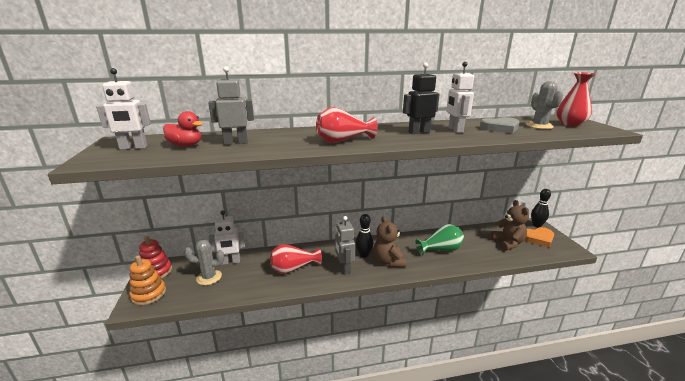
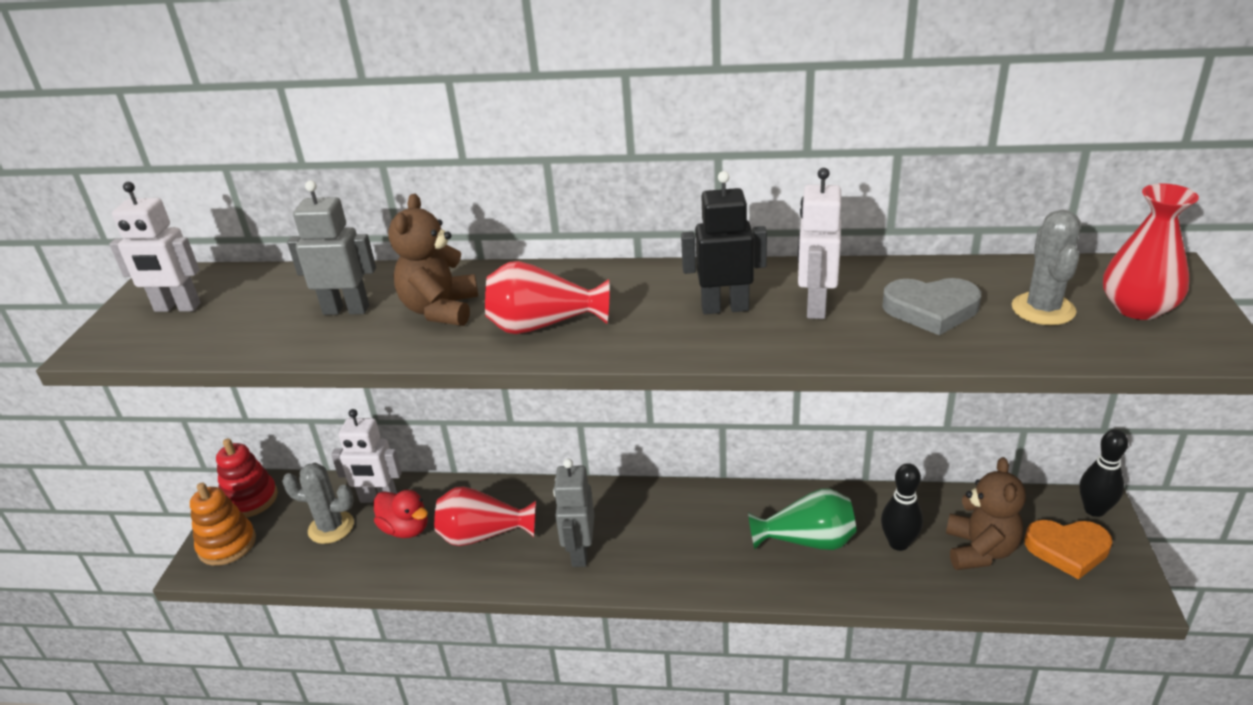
camera: 20 degrees right, 10 degrees up
(186, 145) = (260, 310): red duck -> red duck (406, 529)
(364, 255) = (634, 526): black bowling pin -> black bowling pin (898, 543)
(388, 261) = (676, 551): brown teddy bear -> brown teddy bear (440, 310)

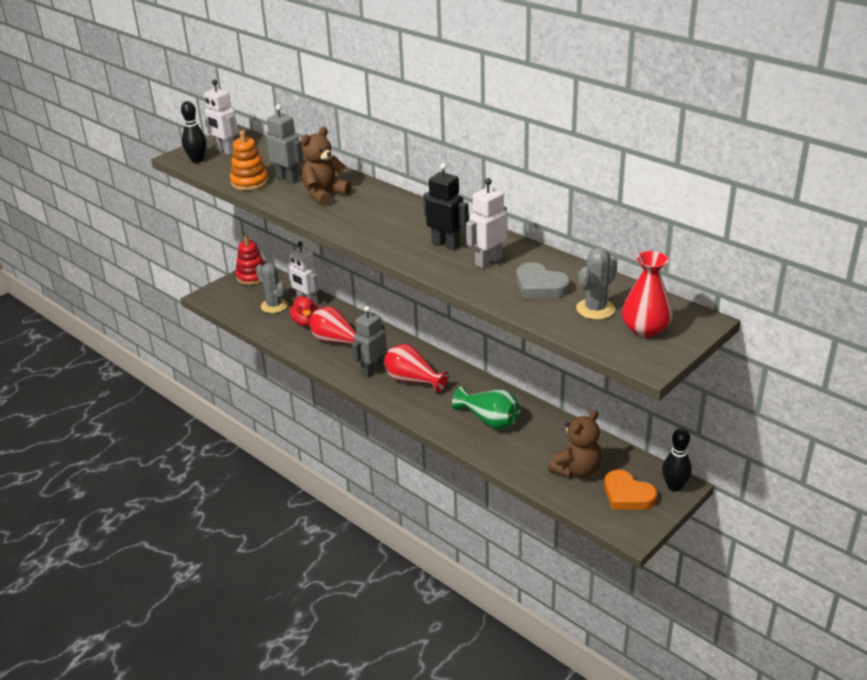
camera: 35 degrees right, 0 degrees up
(227, 545) = (225, 293): orange stacking toy -> orange stacking toy (250, 182)
(543, 325) = (357, 219): red vase -> red vase (413, 380)
(898, 543) = (536, 445): black bowling pin -> black bowling pin (197, 160)

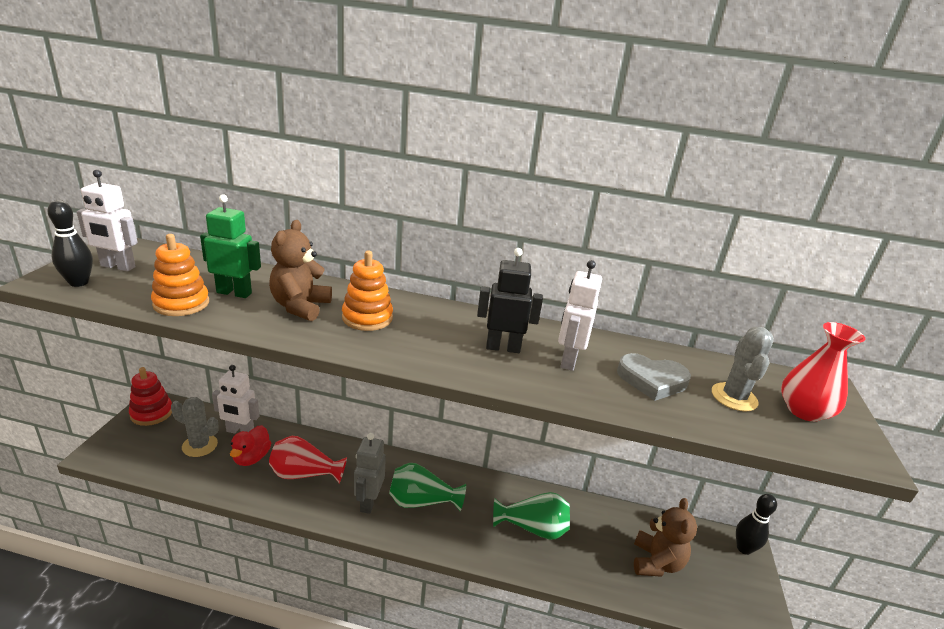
camera: 35 degrees left, 5 degrees down
(288, 179) = (234, 293): grey robot -> green robot
(305, 322) = (251, 458): red duck -> red duck turned 60 degrees clockwise
(365, 209) = (367, 318): none -> orange stacking toy
(413, 380) = (421, 501): red vase -> green vase
(627, 495) = (720, 575): orange heart -> none

